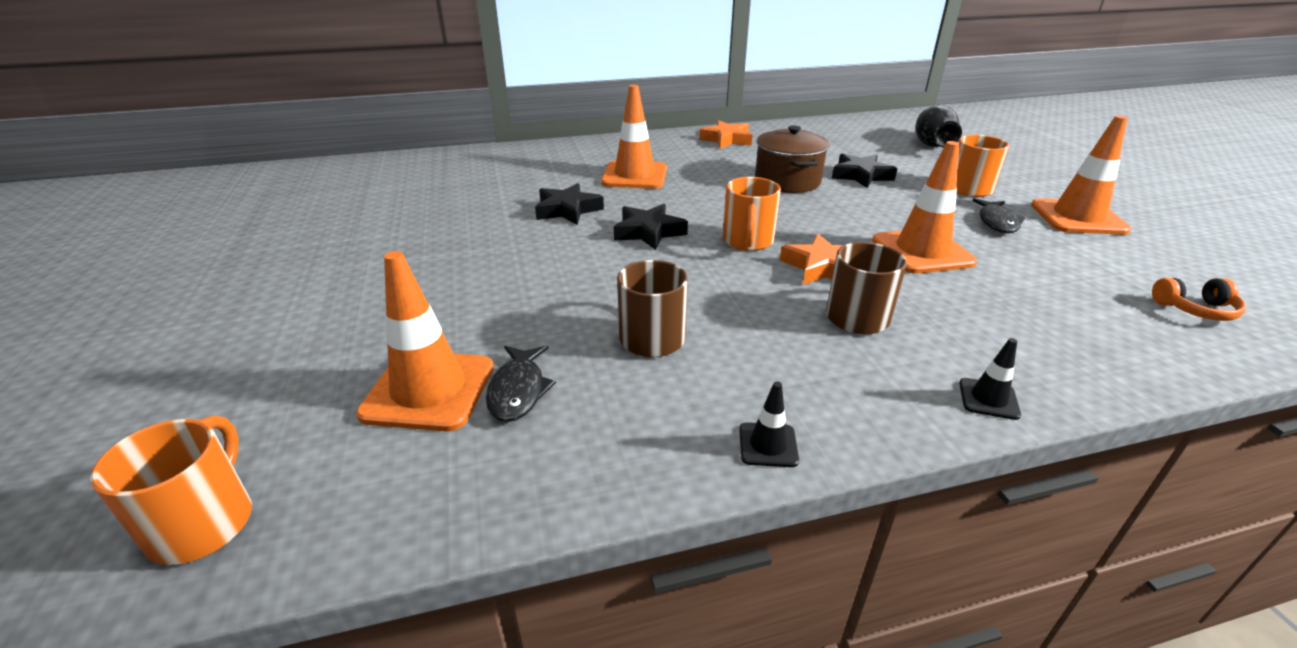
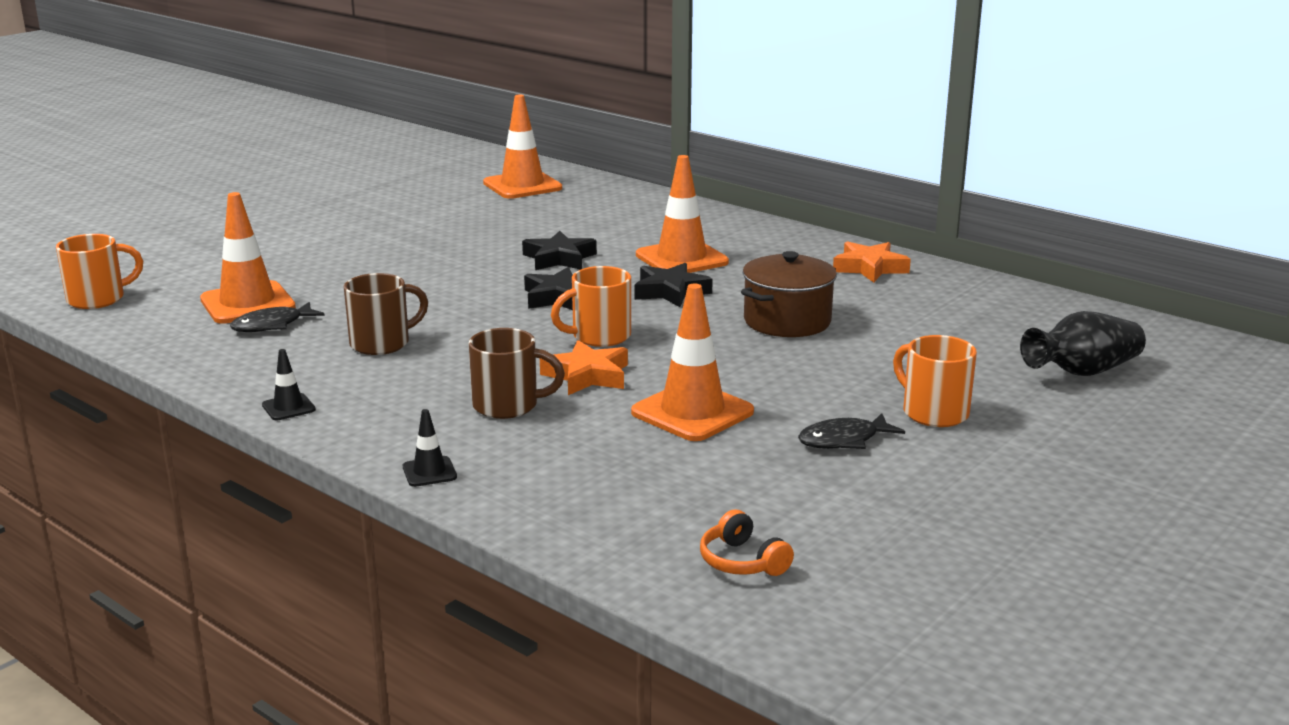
camera: 55 degrees right, 10 degrees down
(861, 175) = (874, 351): black star -> black star (670, 291)
(1078, 217) = (943, 485): orange traffic cone -> orange traffic cone (522, 186)

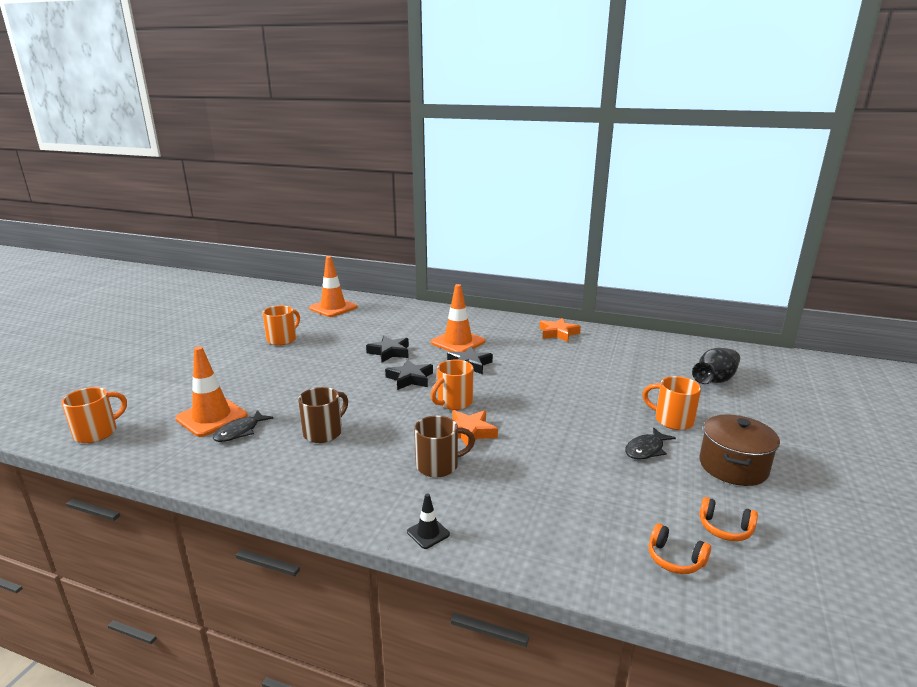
camera: 20 degrees left, 0 degrees up
(288, 407) = (293, 498): black traffic cone -> none
(411, 221) = (282, 339): none -> orange mug
(692, 412) = (549, 447): orange traffic cone -> none
(787, 321) = (546, 374): brown pot -> brown pot (733, 467)
(858, 546) = (725, 528): none -> orange headphones

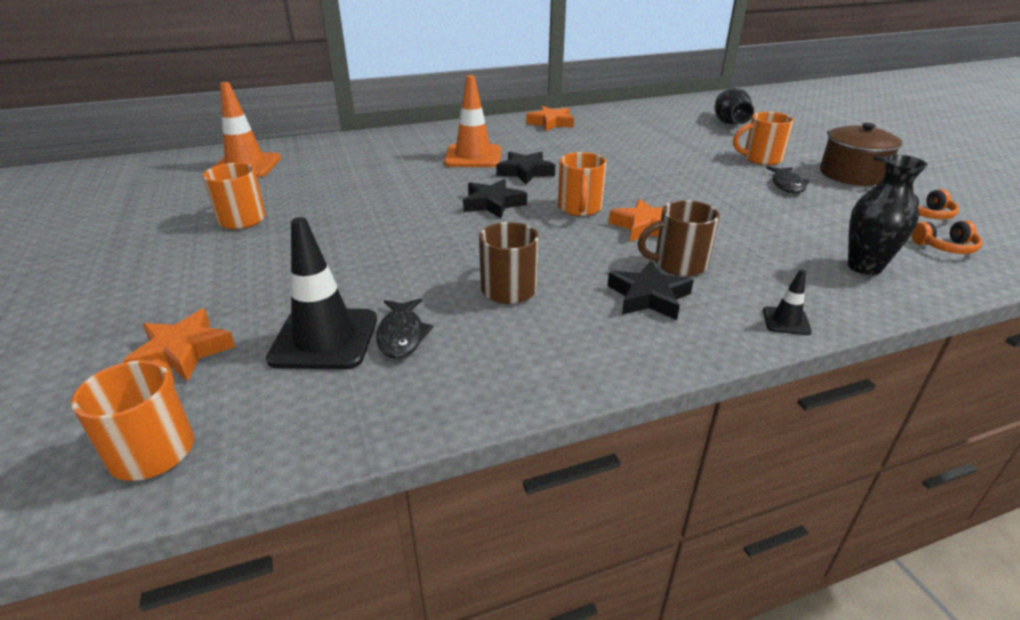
camera: 40 degrees left, 10 degrees up
(162, 397) = (183, 352): none -> orange star
(212, 417) = (324, 339): orange traffic cone -> black traffic cone
(389, 352) = (418, 188): black star -> black star (648, 297)
(439, 465) = (678, 264): brown mug -> brown mug turned 135 degrees counterclockwise
(564, 534) = (864, 267): none -> black vase

